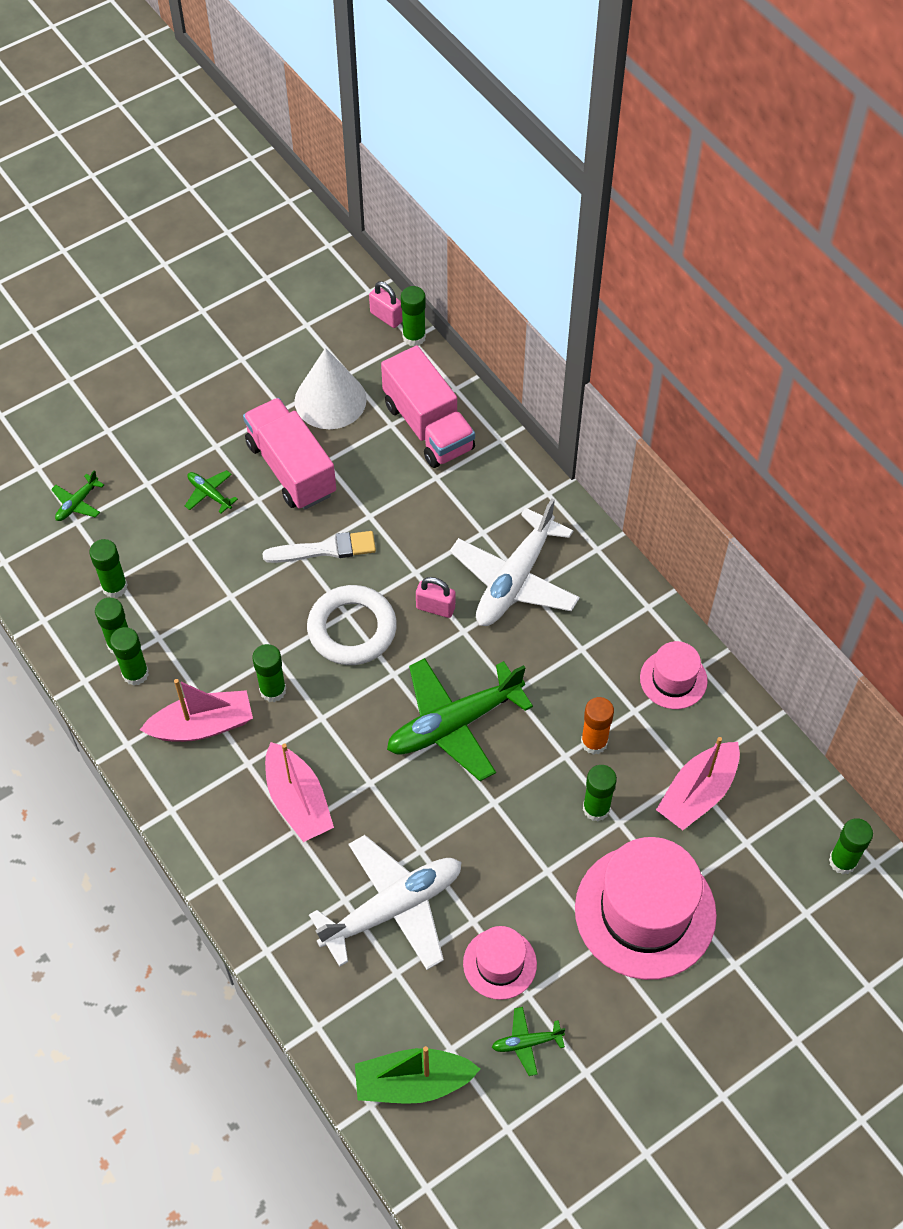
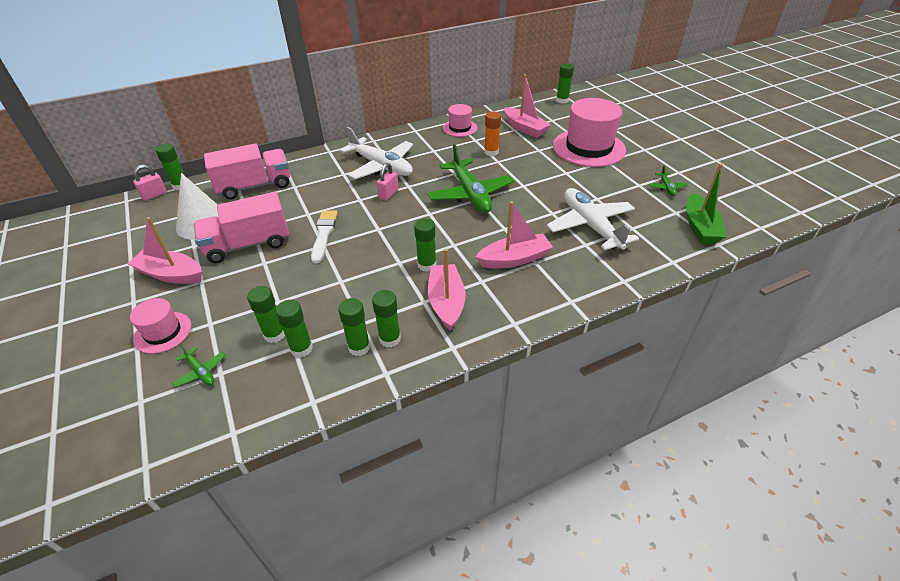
camera: 80 degrees left, 15 degrees down
(209, 494) = (243, 287): green plane -> none
(225, 410) = (171, 274): none -> pink boat
(352, 629) = (391, 227): white ring -> none
(500, 963) = (622, 192): pink hat -> pink hat (163, 332)
(596, 808) = (530, 155): green glue stick -> green glue stick (274, 334)

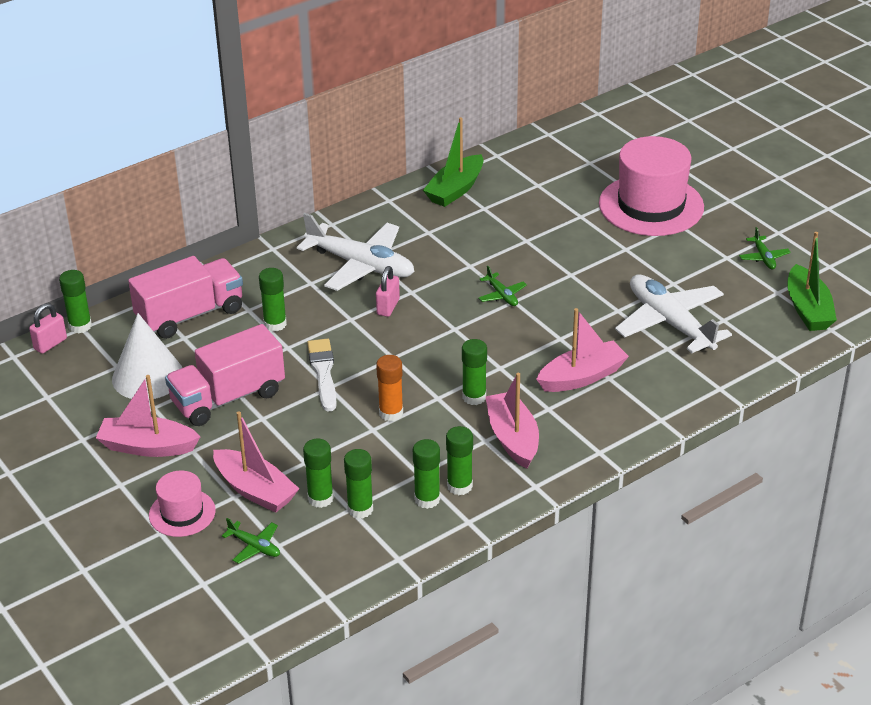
camera: 10 degrees left, 5 degrees down
(460, 128) = (455, 190): pink hat -> green boat
(470, 194) = (502, 295): green plane -> green plane, size x0.43
(491, 152) = (513, 226): orange glue stick -> orange glue stick (391, 413)
(524, 128) = (552, 181): pink boat -> pink boat (255, 490)
(562, 100) = (598, 125): green glue stick -> green glue stick (275, 324)

